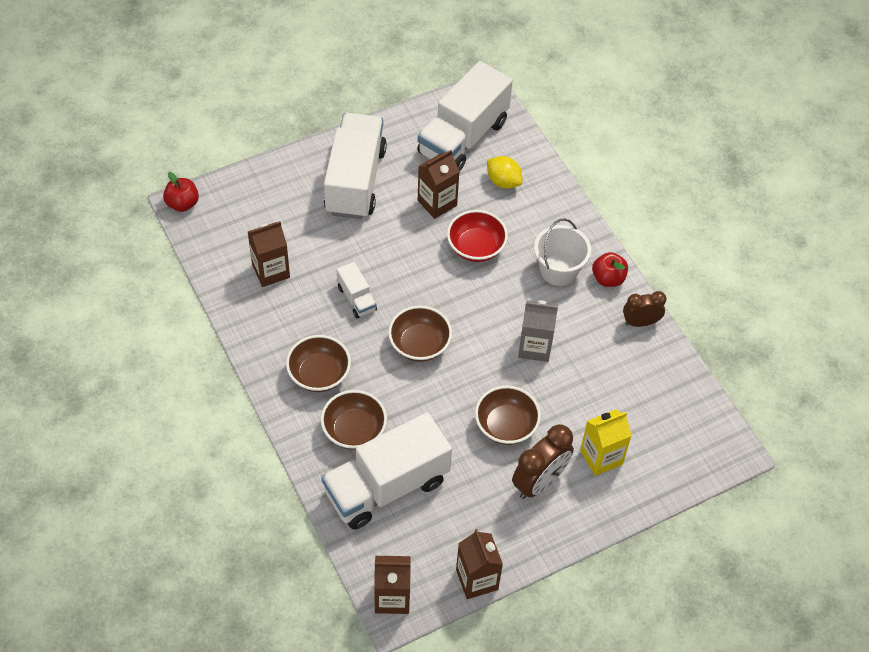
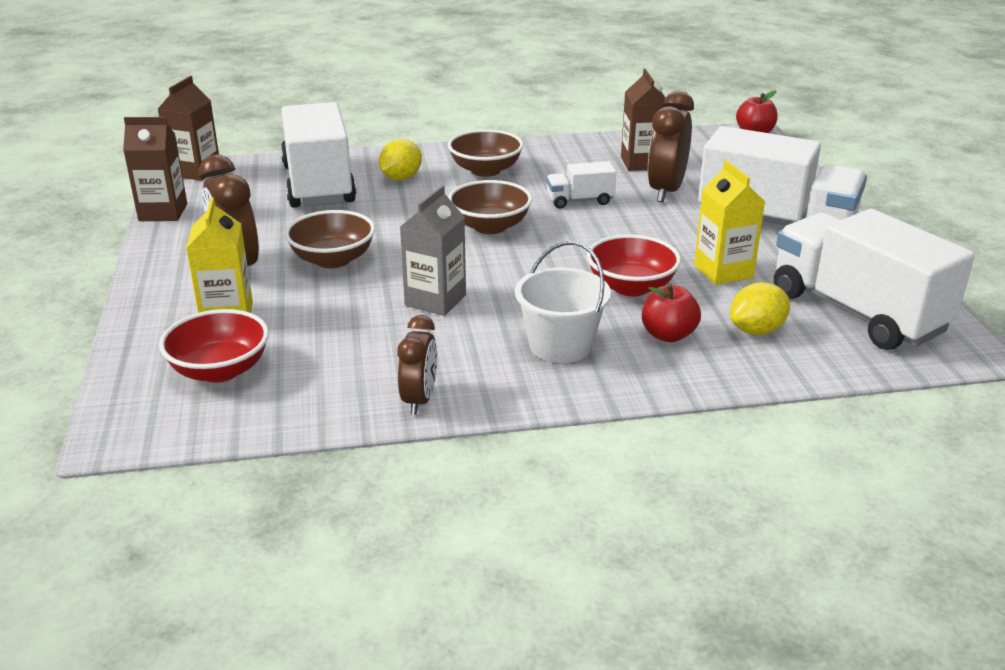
camera: 110 degrees right, 25 degrees down
(321, 248) = (666, 191): none -> brown clock
(354, 430) = (401, 178): brown bowl -> yellow lemon
(437, 203) = (723, 271): brown carton -> yellow carton
(608, 278) = (522, 387): red apple -> red apple (668, 335)
(658, 432) = (220, 370): none -> red bowl

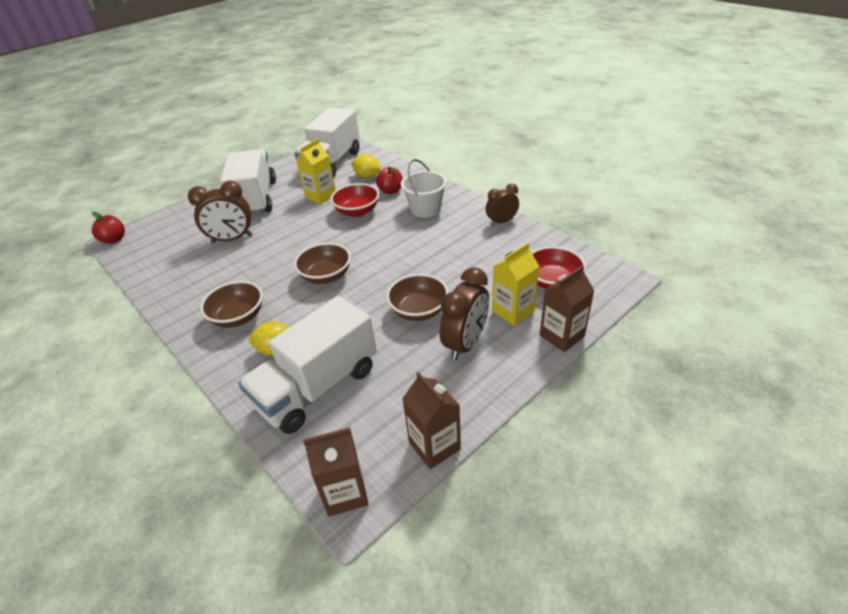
camera: 120 degrees left, 10 degrees up
(435, 300) = (424, 255): grey carton -> none
(580, 201) = (266, 261): white truck -> none
(641, 163) = (190, 261): brown carton -> brown carton (562, 336)

